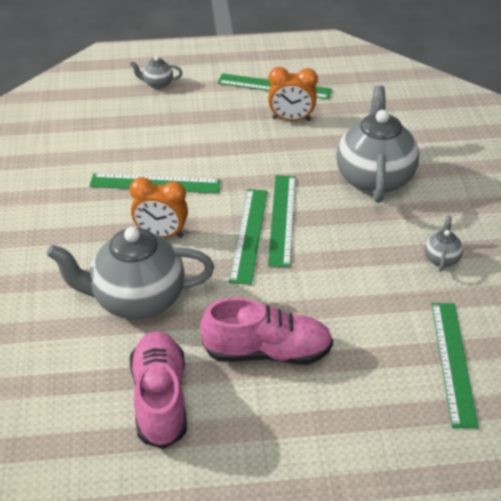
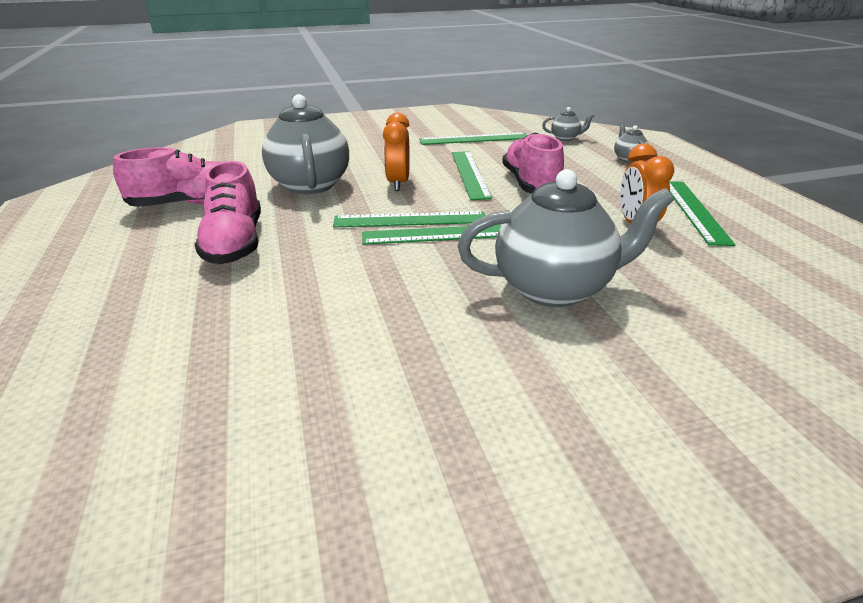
camera: 80 degrees right, 10 degrees down
(194, 152) = (530, 184): none -> pink shoe
(441, 259) = (399, 353): grey teapot -> grey teapot (565, 138)
(453, 362) = (185, 369): green ruler -> green ruler (474, 139)

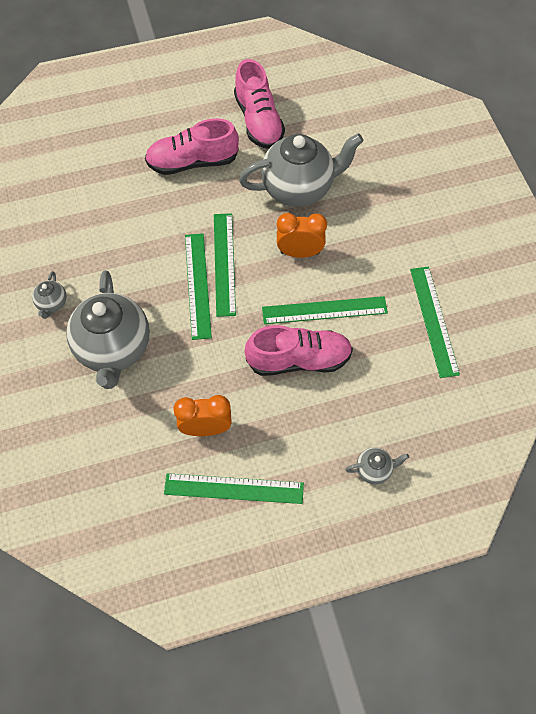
camera: 90 degrees right, 30 degrees up
(565, 138) = (445, 418): grey teapot -> grey teapot (52, 304)

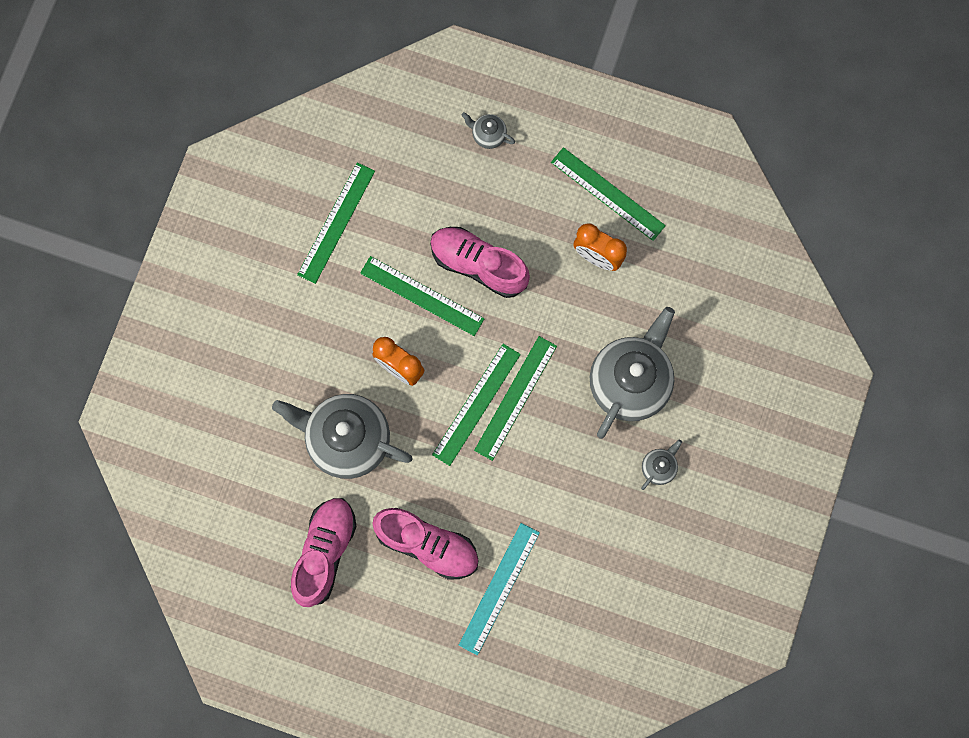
camera: 145 degrees left, 15 degrees up
(123, 166) = (499, 588): none -> turquoise ruler

